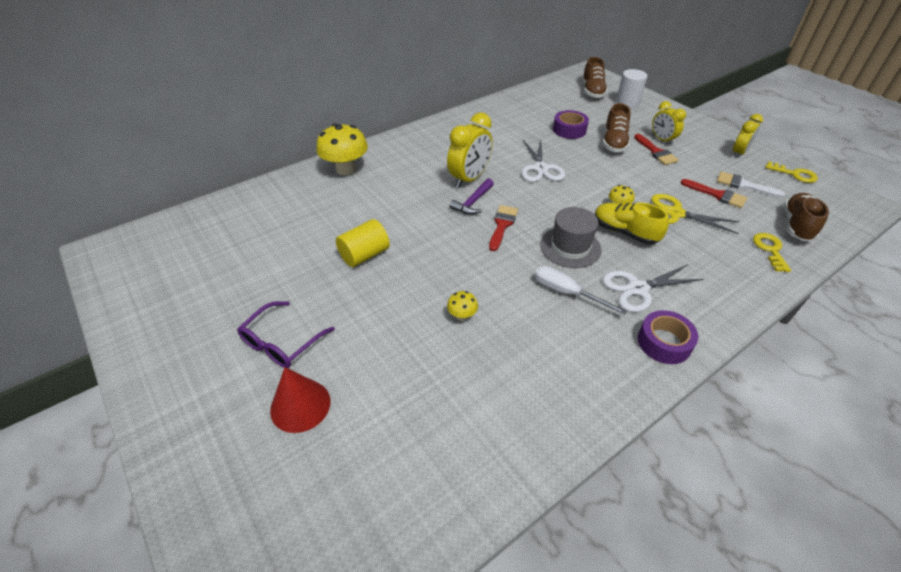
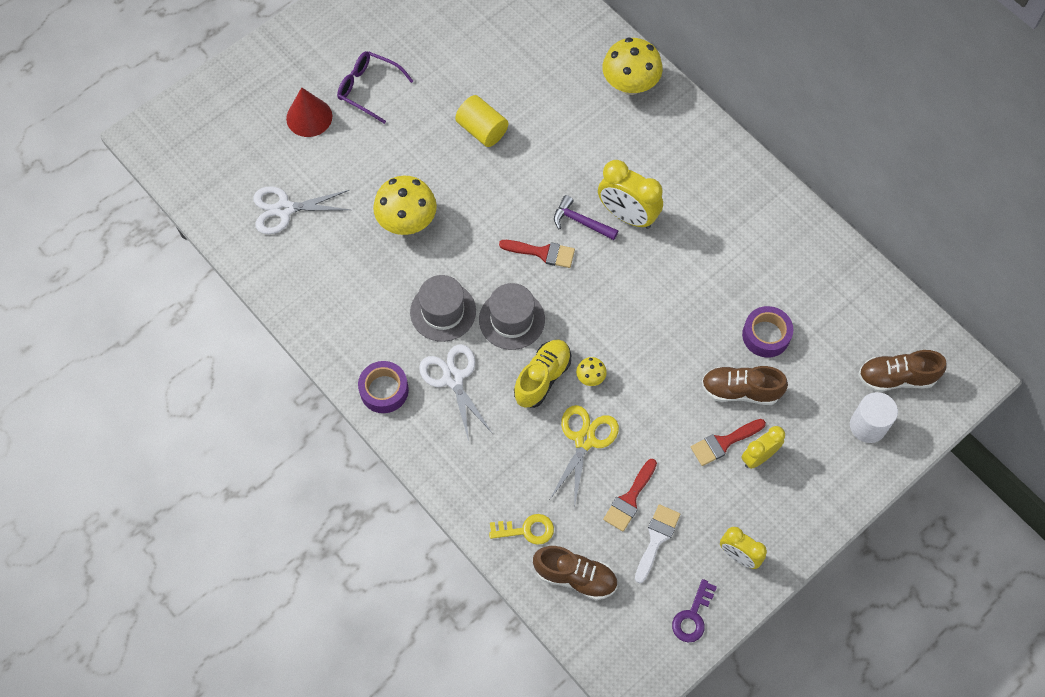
camera: 85 degrees right, 20 degrees up
(462, 315) = (407, 221): yellow mushroom -> yellow mushroom, size x2.17
(540, 168) = (661, 295): white scissors -> white scissors (284, 209)
(566, 292) = (443, 311): white screwdriver -> grey hat
(794, 174) = (692, 616): yellow key -> purple key

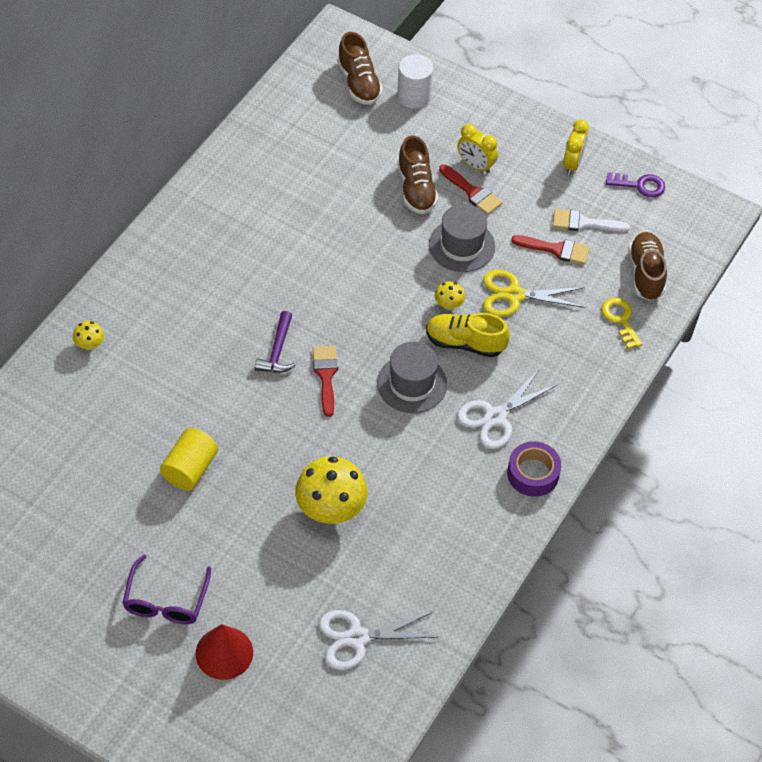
camera: 110 degrees left, 10 degrees down
(284, 209) = (357, 638): white scissors -> white scissors turned 105 degrees clockwise
(443, 311) = (425, 446): grey hat -> grey hat (461, 245)
(627, 216) = (257, 313): yellow clock -> none
(630, 84) = (90, 344): yellow mushroom -> yellow mushroom, size x0.46
(766, 335) = (351, 180): purple tape -> none

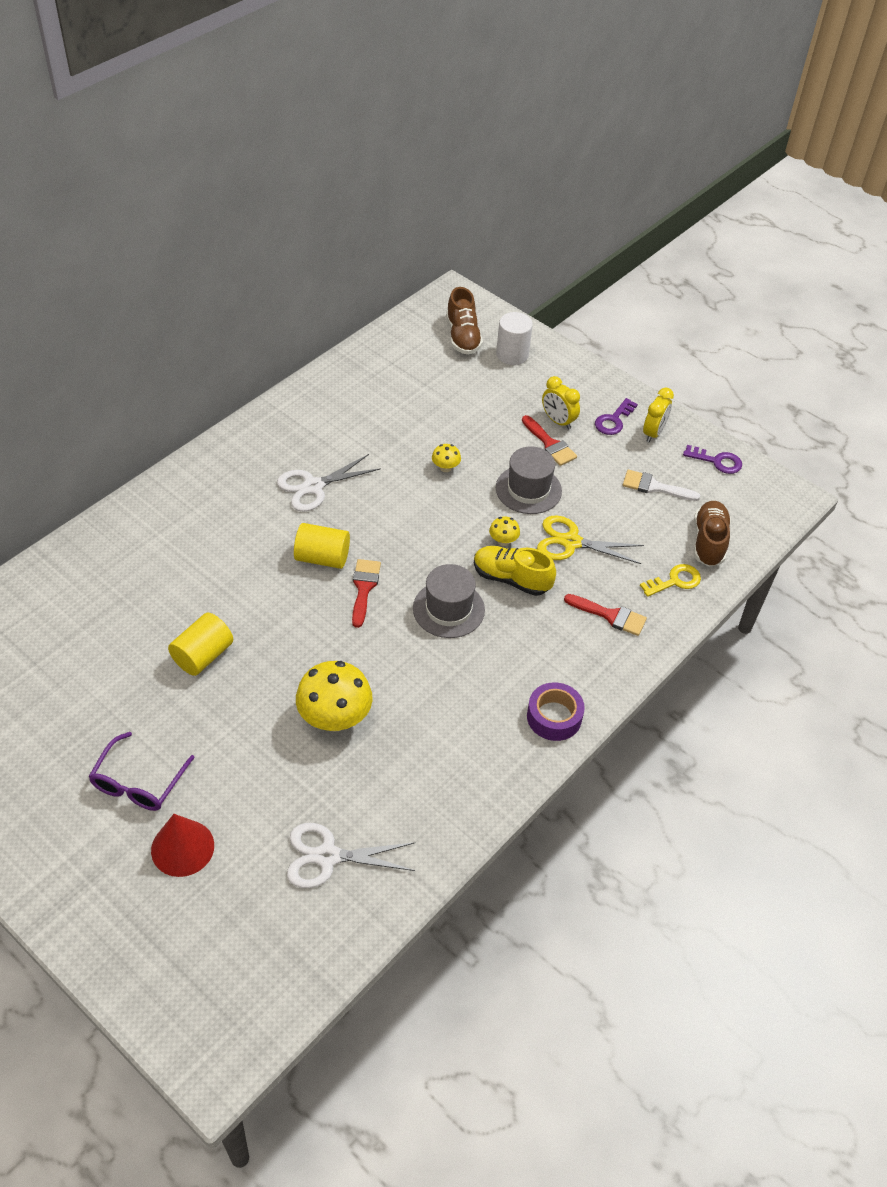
camera: 10 degrees right, 5 degrees down
(90, 344) = (141, 524): yellow mushroom -> yellow mushroom (445, 468)
(277, 351) = (322, 558): purple hammer -> yellow cylinder
(416, 189) = (495, 433): brown shoe -> none
(495, 417) = (526, 655): white scissors -> white scissors (313, 487)
(530, 156) = (613, 420): none -> purple key
(556, 249) = (622, 507): red brush -> red brush (610, 615)
(620, 319) = (675, 581): yellow key -> yellow key turned 75 degrees clockwise

